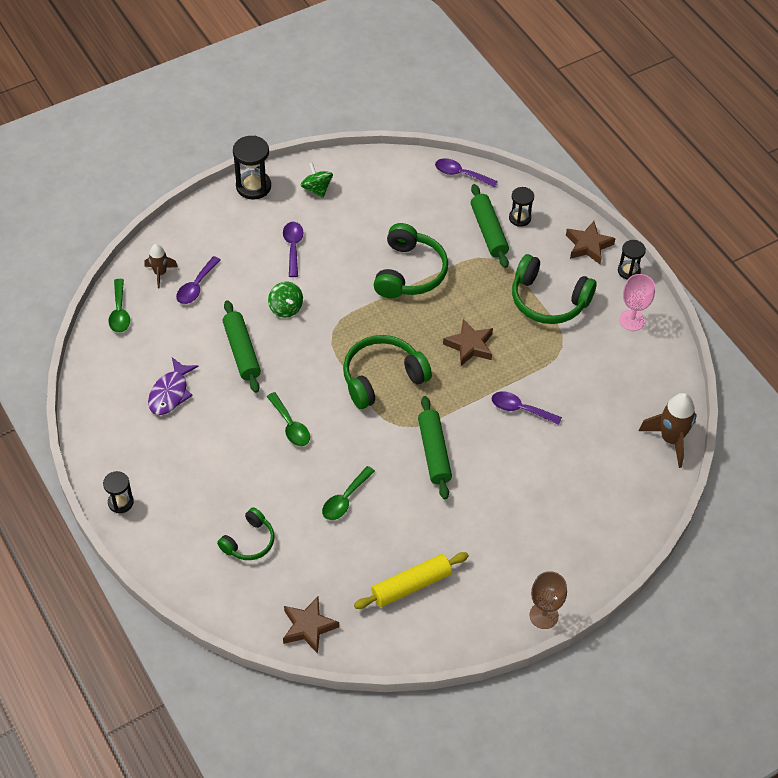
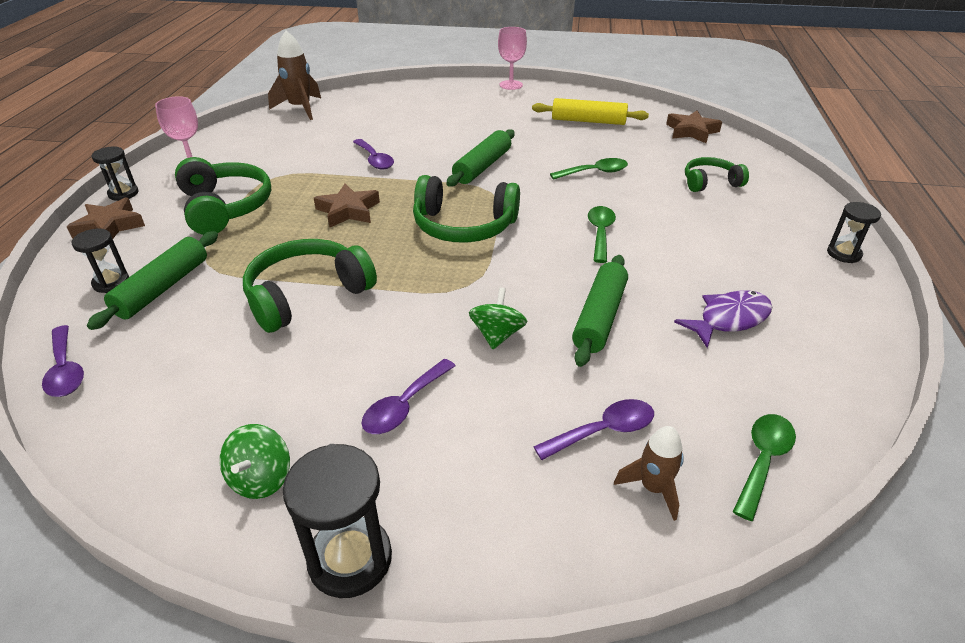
camera: 140 degrees left, 15 degrees down
(543, 615) = (511, 85): brown goblet -> pink goblet

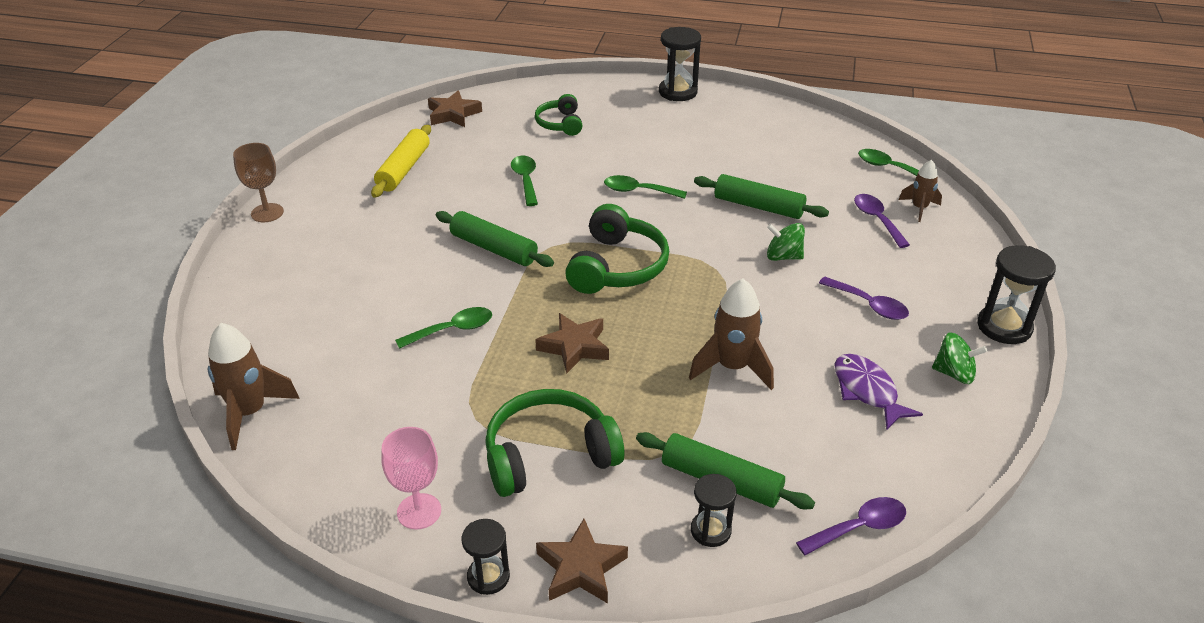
camera: 85 degrees left, 0 degrees up
(307, 295) = (732, 367): green headphones -> brown rocket
(375, 160) = (452, 330): purple spoon -> green spoon
(511, 85) = (267, 213): pink goblet -> brown goblet
(729, 319) = (758, 153): purple fish -> purple fish (867, 391)
(844, 254) = (678, 92): black hourglass -> black hourglass, size x1.60

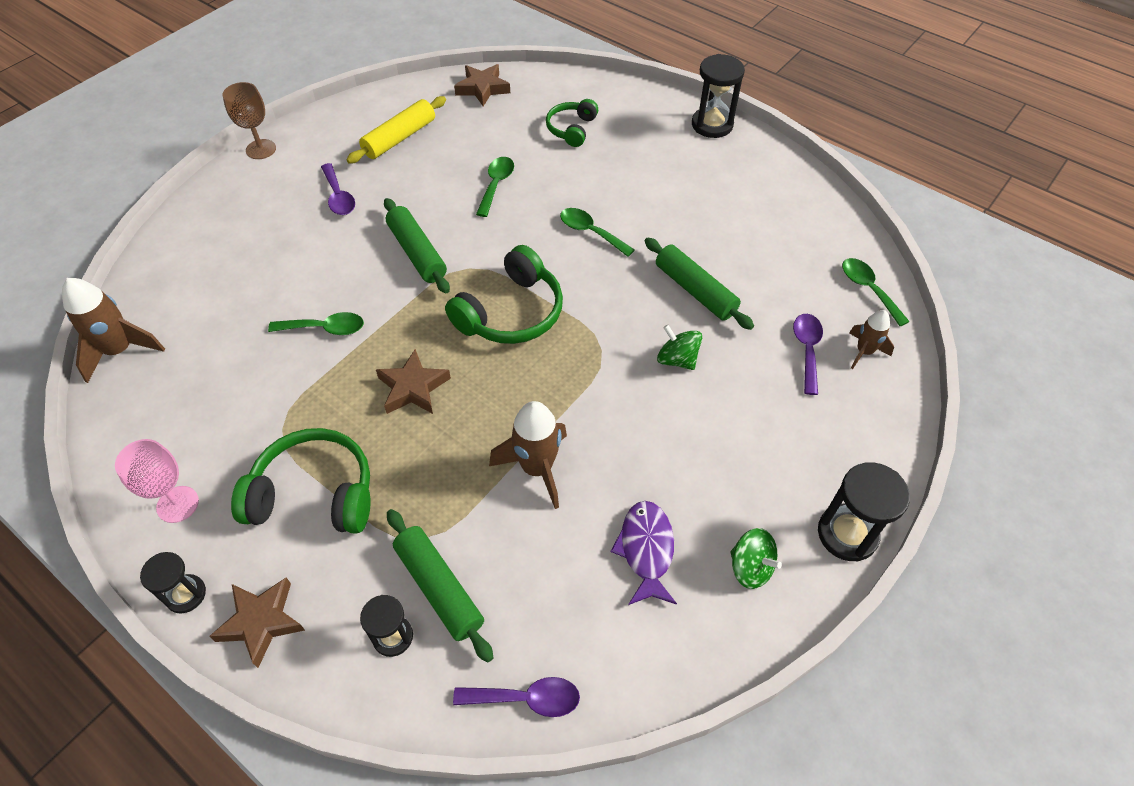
camera: 25 degrees right, 15 degrees up
(869, 305) = (722, 450): purple spoon -> purple spoon (338, 197)

